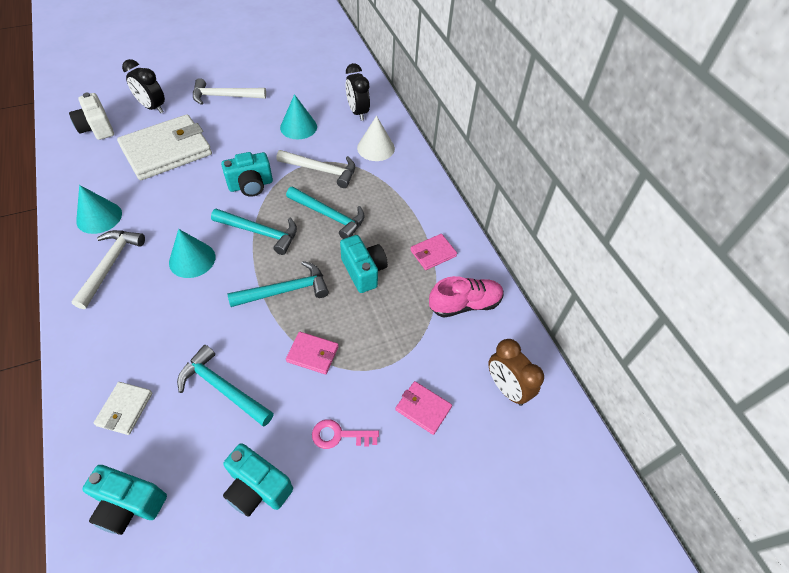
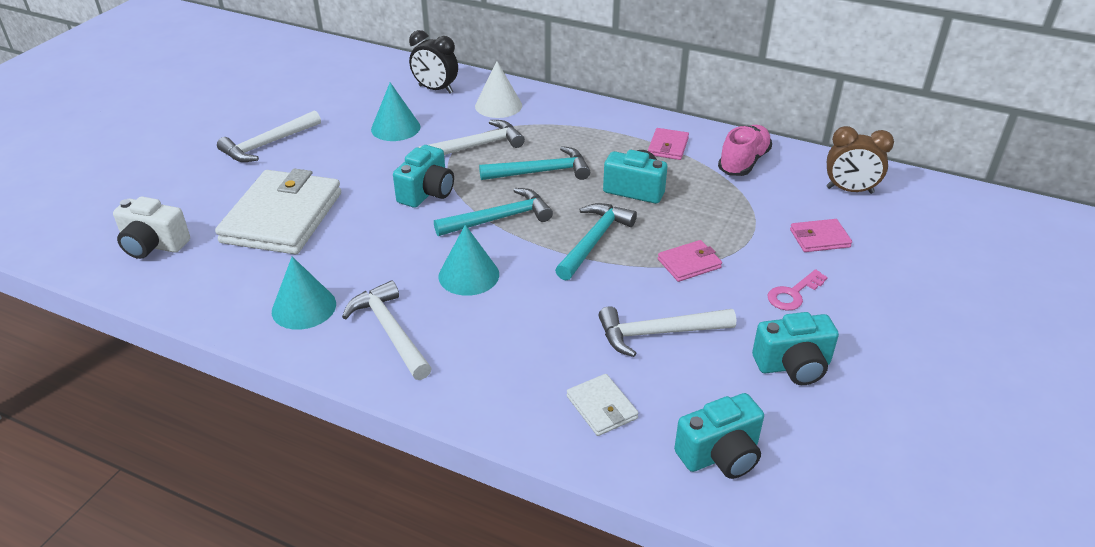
camera: 40 degrees left, 15 degrees down
(152, 107) = (194, 194): black clock -> none
(222, 388) = (658, 333): turquoise hammer -> white hammer

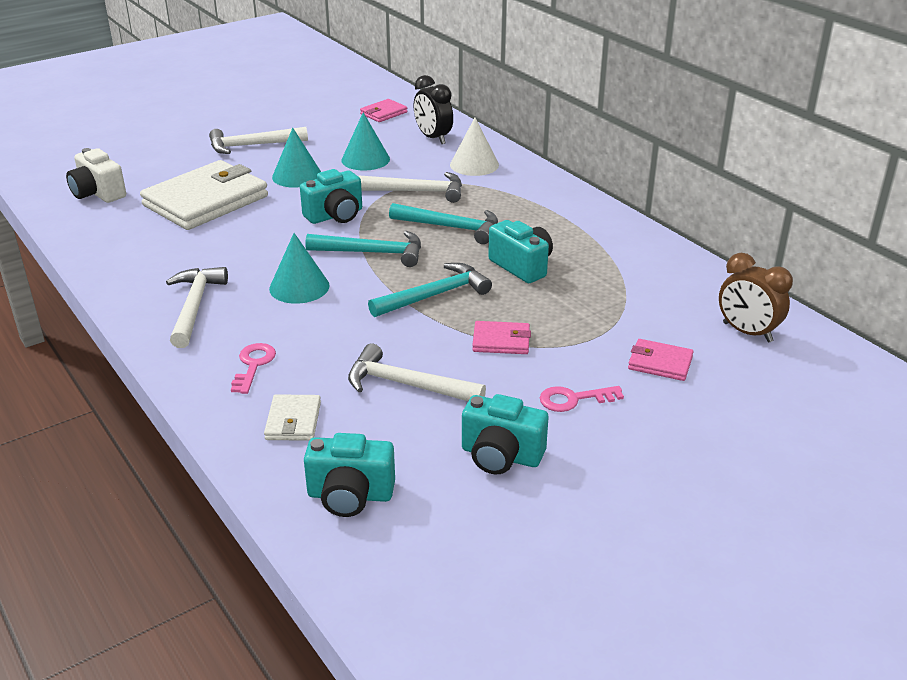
camera: 30 degrees right, 5 degrees down
(304, 307) = (152, 268): turquoise cone -> turquoise cone (297, 176)
(509, 368) = (253, 365): none -> pink key
(668, 146) = (597, 240): pink wallet -> pink wallet (384, 113)
(743, 162) = (659, 275): pink shoe -> none

